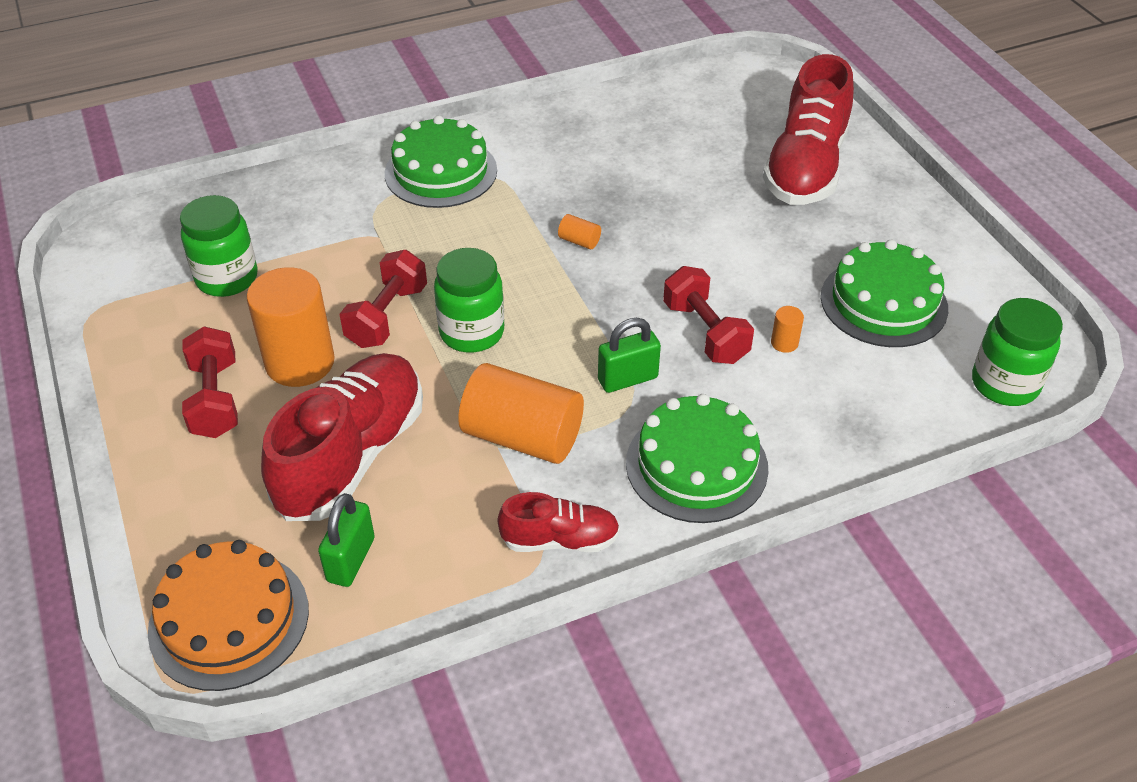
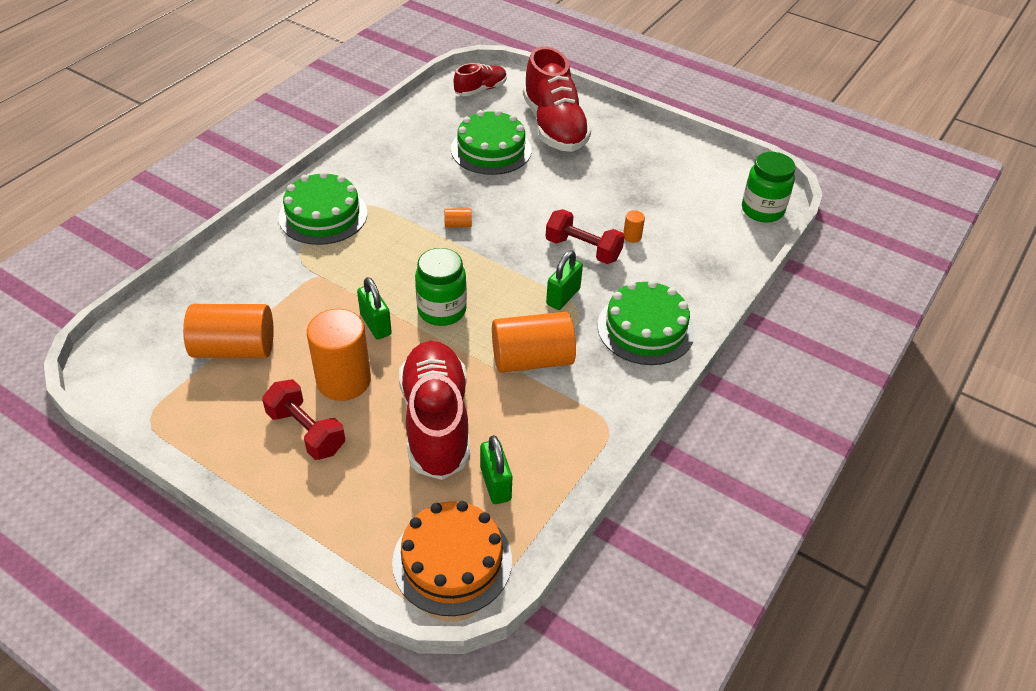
camera: 35 degrees left, 0 degrees up
(227, 278) = (234, 349): green jar -> orange cylinder
(387, 316) = (375, 324): red dumbbell -> green padlock
(560, 540) = (608, 408): red shoe -> red shoe (480, 89)
(883, 302) = (664, 190): green cake -> green cake (491, 149)

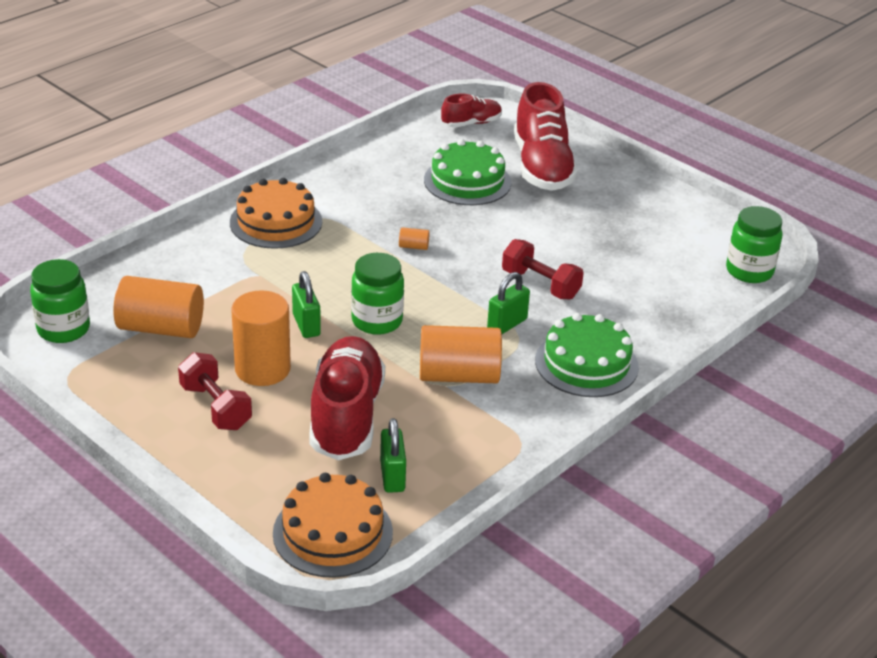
camera: 10 degrees right, 10 degrees down
(136, 364) = (63, 329): none -> green jar
(323, 215) = (276, 222): green cake -> orange cake
(632, 236) = (597, 279): orange cylinder -> none

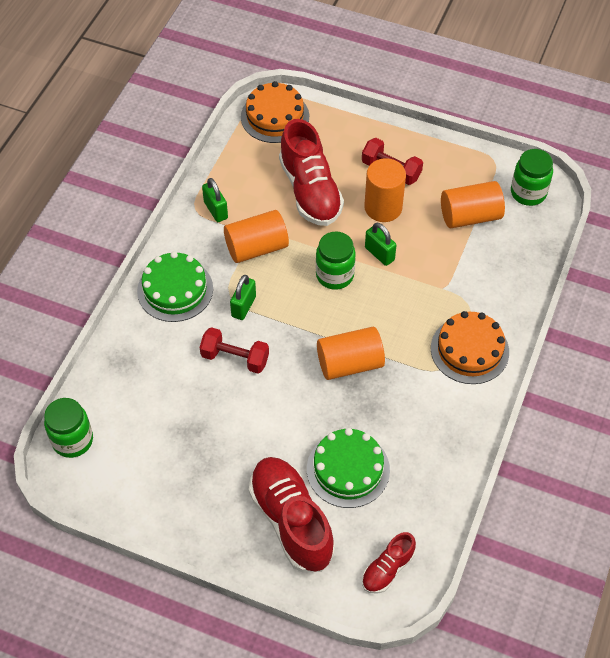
camera: 160 degrees right, 20 degrees up
(392, 476) = (261, 160): green padlock -> green padlock (216, 210)
(413, 246) = (349, 363): orange cylinder -> orange cylinder, size x2.47

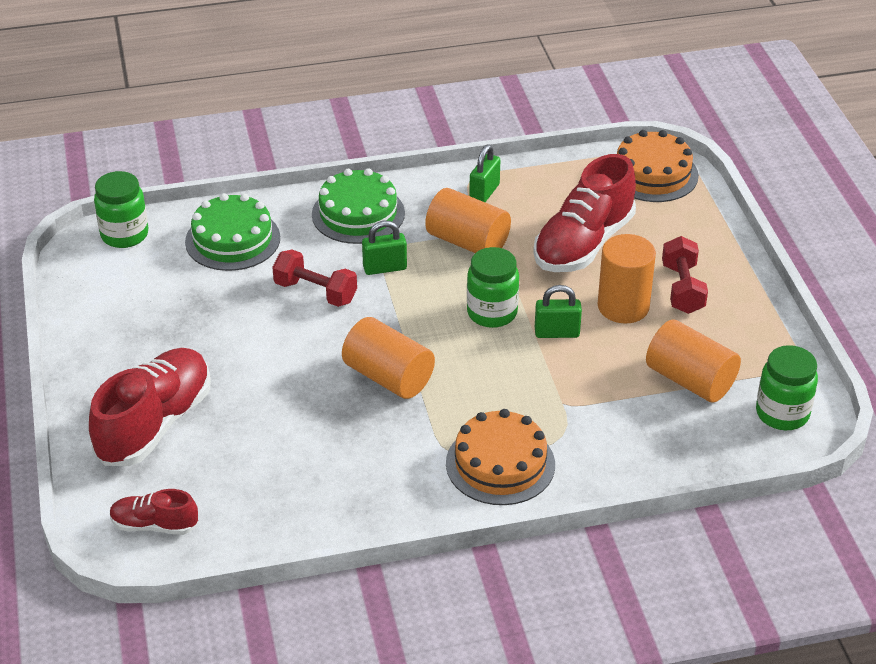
camera: 55 degrees right, 15 degrees down
(235, 358) = (315, 292): red dumbbell -> red dumbbell turned 45 degrees counterclockwise
(348, 469) = (253, 437): green cake -> green cake (232, 239)
(379, 254) = (557, 333): green padlock -> green padlock turned 75 degrees clockwise

